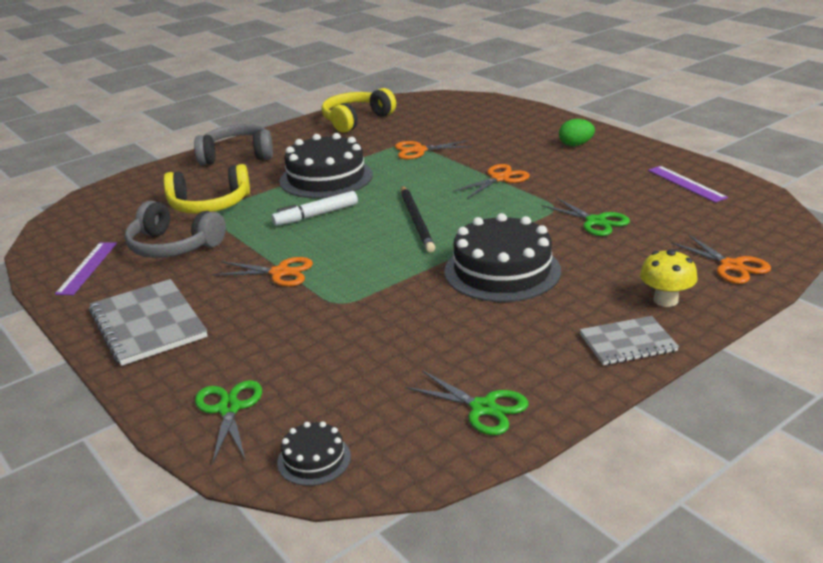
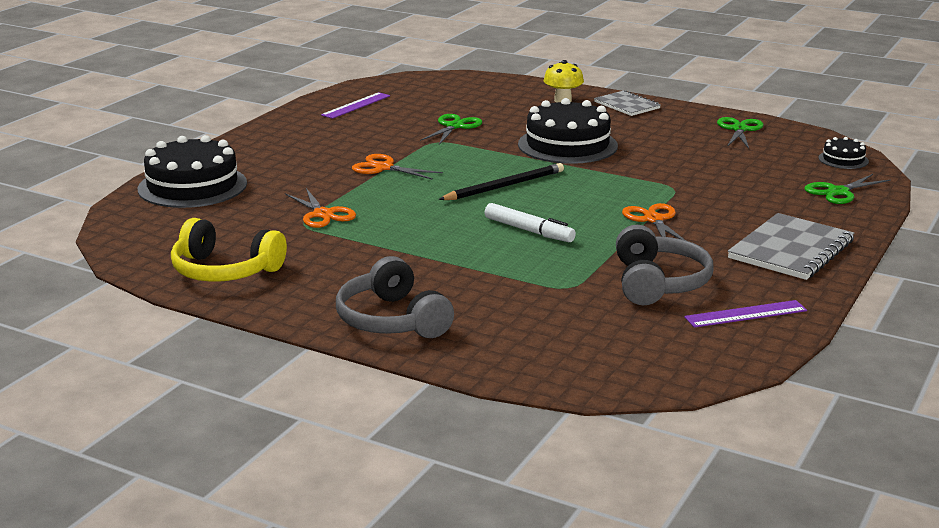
camera: 115 degrees left, 5 degrees down
(209, 205) = (550, 293): yellow headphones -> none
(326, 178) = (431, 247): black cake -> black cake (192, 186)
(575, 145) = (276, 148): green egg -> none
(731, 266) = (497, 88): orange scissors -> none

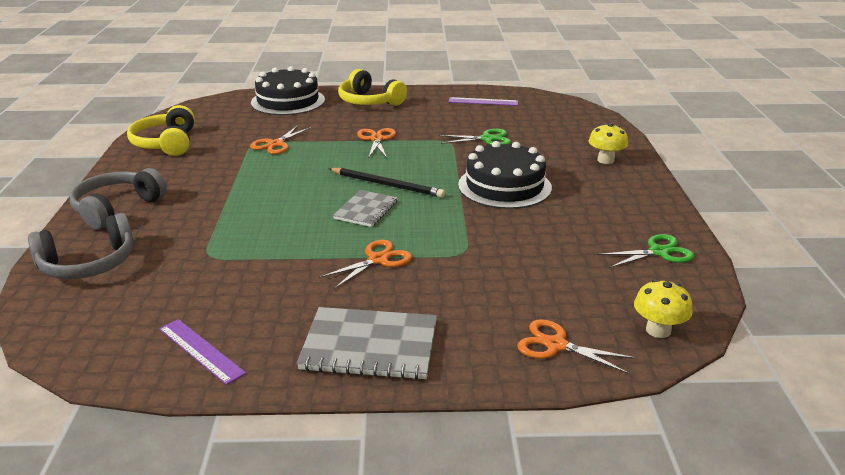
camera: 60 degrees right, 5 degrees up
(267, 149) = (369, 101): none -> yellow headphones
(529, 231) = (307, 215): white marker -> none
(626, 105) = (637, 187): grey notebook -> grey notebook (366, 210)
(657, 283) = (242, 292): grey headphones -> grey headphones (88, 263)
(838, 192) = (556, 345): green scissors -> orange scissors
(843, 159) = (658, 330): black cake -> yellow mushroom

